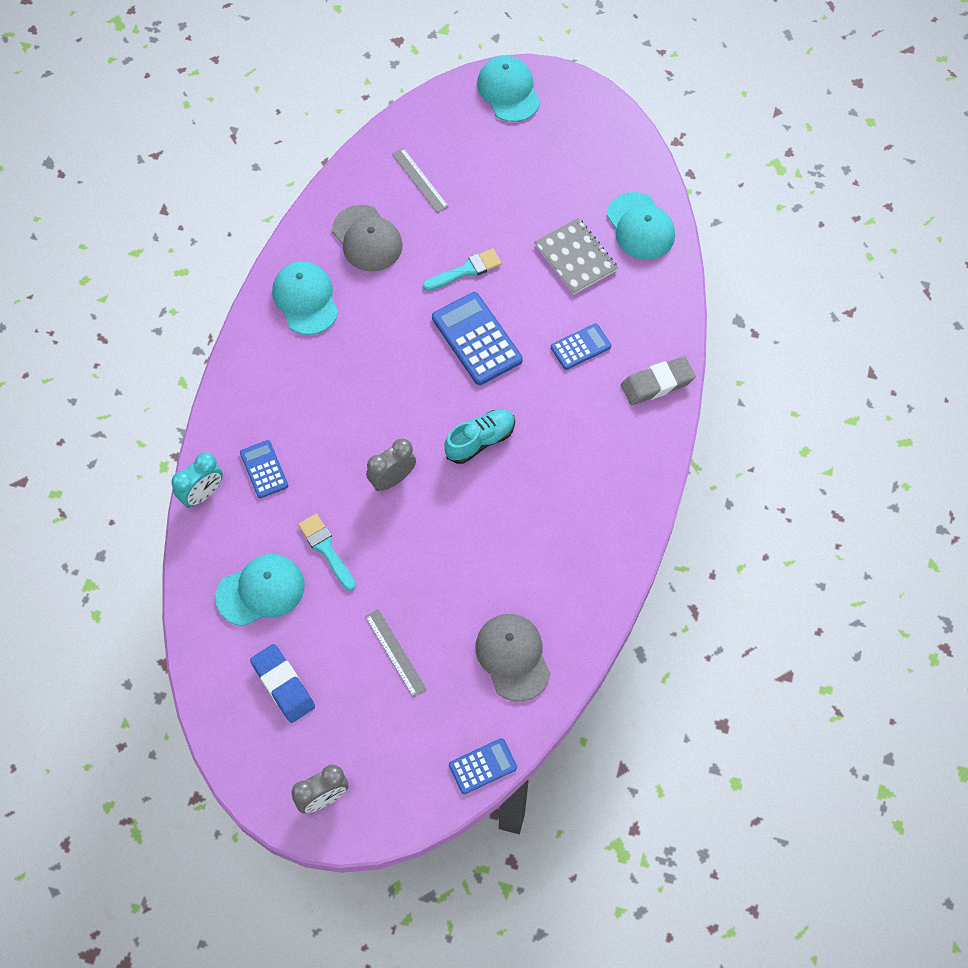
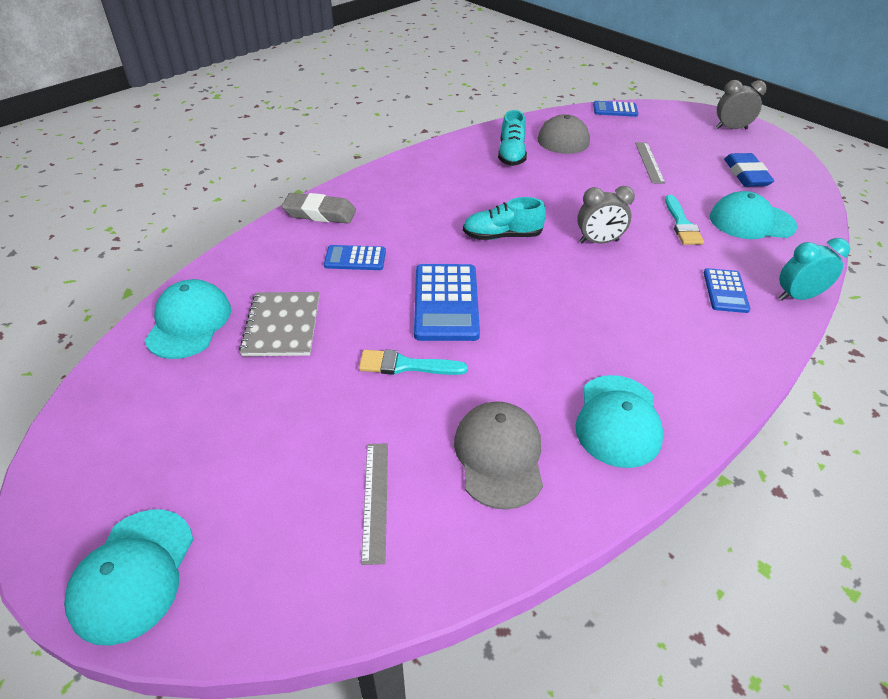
camera: 150 degrees left, 20 degrees down
(548, 583) = (511, 154): none -> turquoise shoe

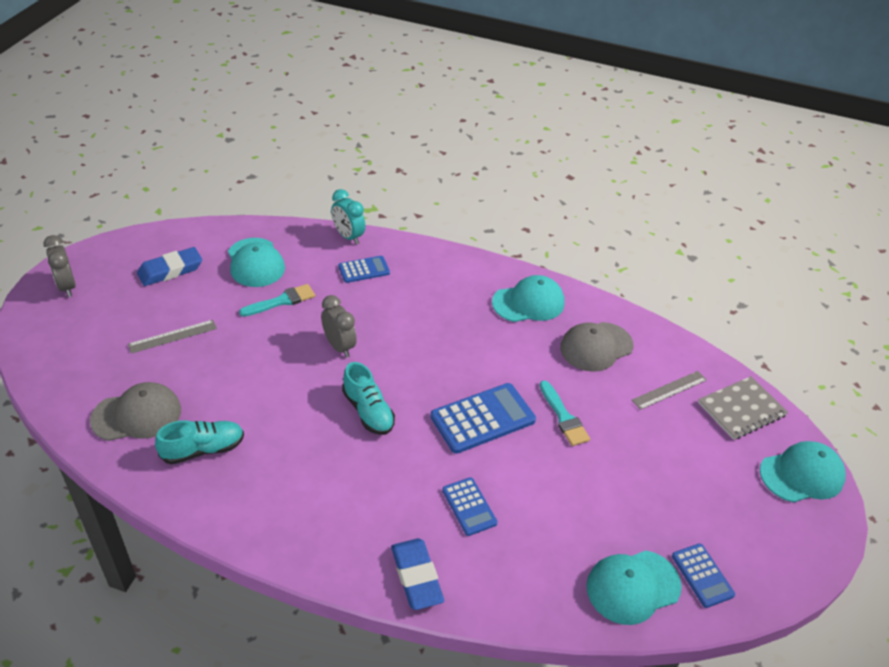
camera: 120 degrees left, 0 degrees up
(282, 325) = (585, 515): grey notebook -> grey notebook (741, 409)
(320, 213) = (416, 576): grey eraser -> blue eraser
(615, 110) = (43, 384): blue calculator -> blue calculator (702, 575)

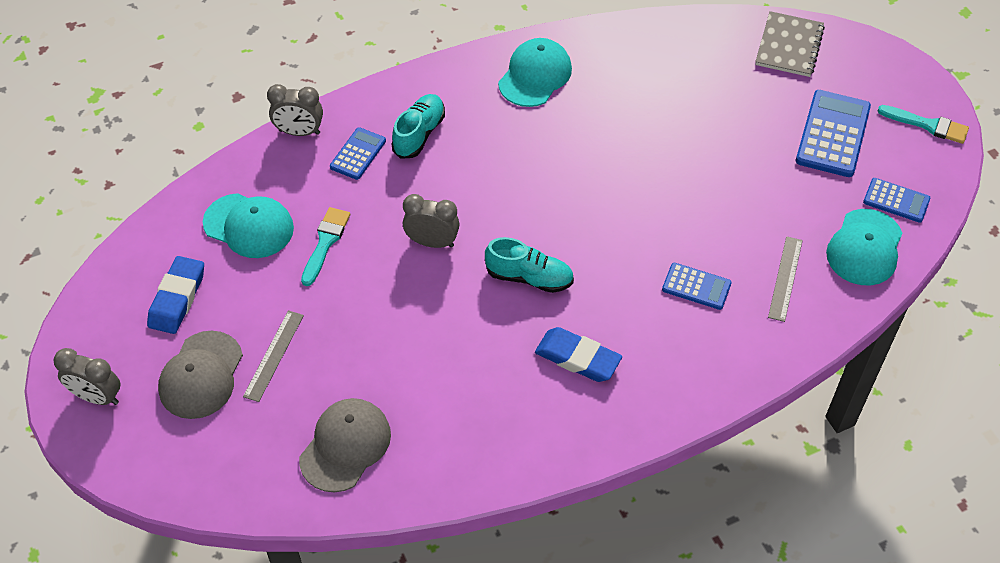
camera: 40 degrees left, 10 degrees up
(203, 449) = (442, 423): turquoise shoe -> turquoise shoe (419, 134)
(348, 237) = (299, 132): turquoise clock -> grey clock
(416, 576) = (724, 370): blue eraser -> blue eraser (577, 358)
(482, 418) = (622, 208): blue calculator -> blue calculator (833, 134)
(563, 417) = (678, 157): turquoise brush -> turquoise brush (927, 125)
(596, 347) = (632, 75): grey cap -> grey cap (201, 375)
(669, 390) = (724, 70): grey ruler -> grey ruler (785, 278)
(802, 474) = (879, 68): turquoise cap -> none

